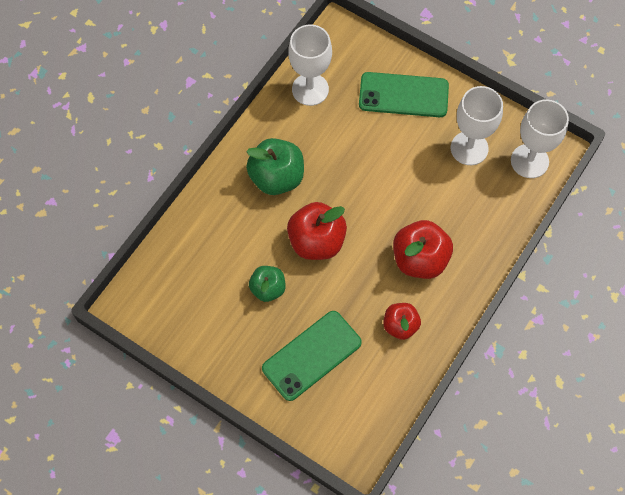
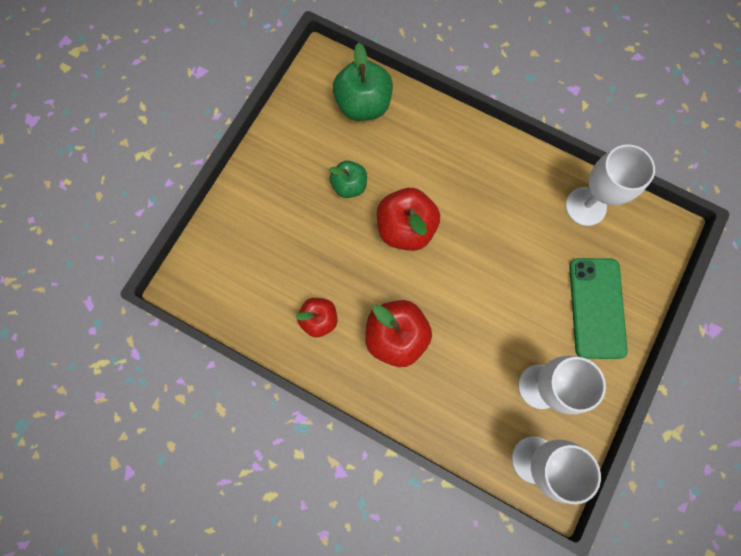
camera: 85 degrees right, 10 degrees up
(277, 177) = (473, 182): green apple -> green apple (363, 105)
(311, 355) = (282, 233): green phone -> none

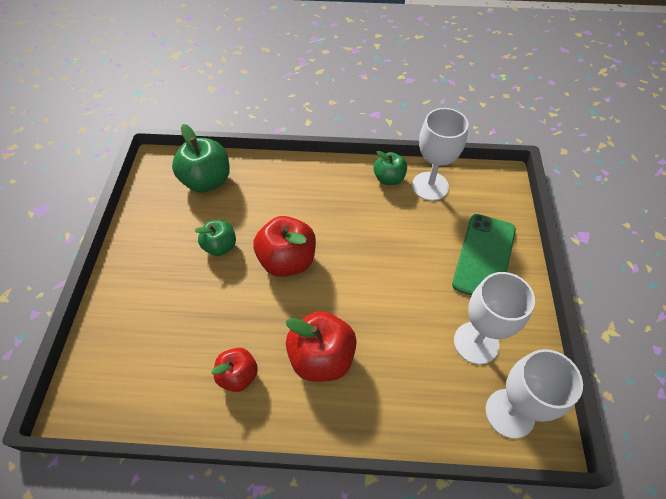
camera: 25 degrees left, 20 degrees down
(547, 179) = (389, 178): none -> green apple
(597, 308) = (484, 256): green phone -> green phone turned 45 degrees clockwise

